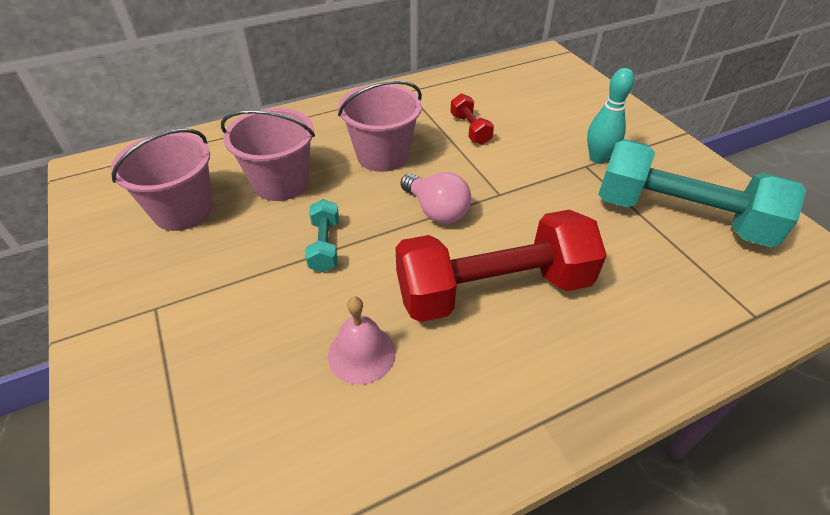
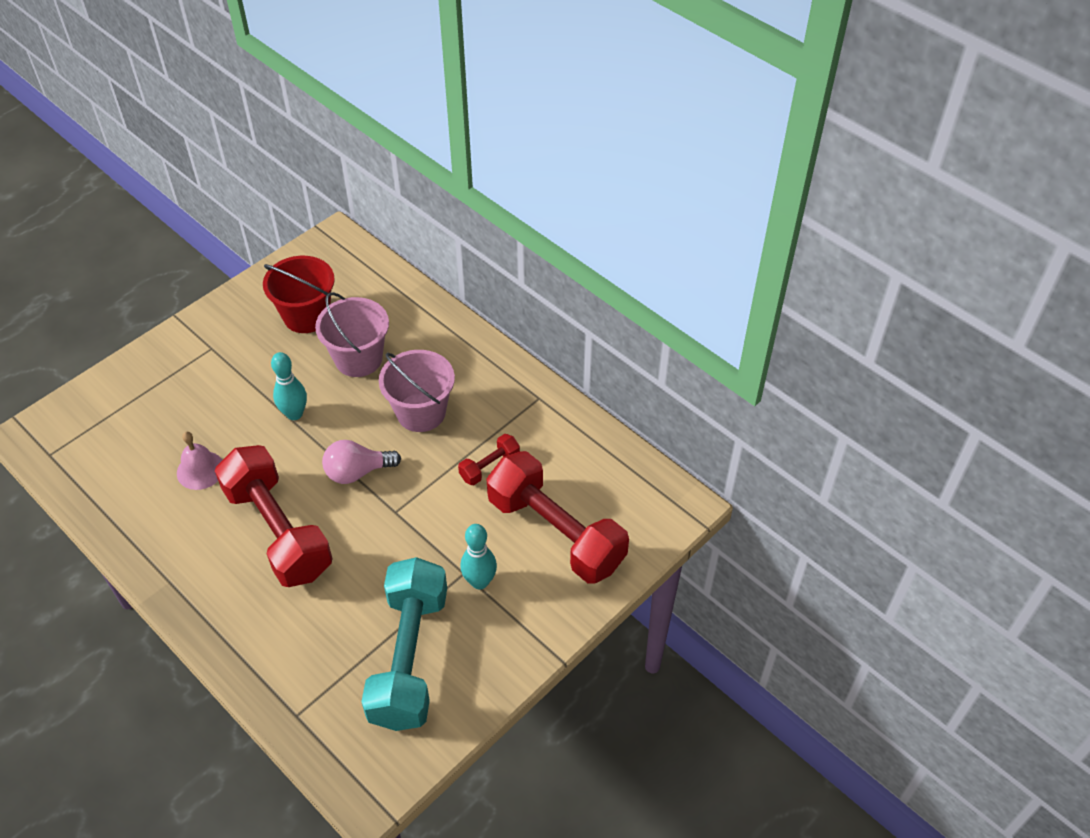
camera: 70 degrees right, 5 degrees up
(183, 210) = (306, 316): pink bucket -> red bucket
(325, 245) = (294, 414): turquoise dumbbell -> turquoise bowling pin
(436, 211) = (357, 472): pink light bulb -> pink light bulb turned 45 degrees clockwise
(555, 111) = (556, 533): none -> red dumbbell

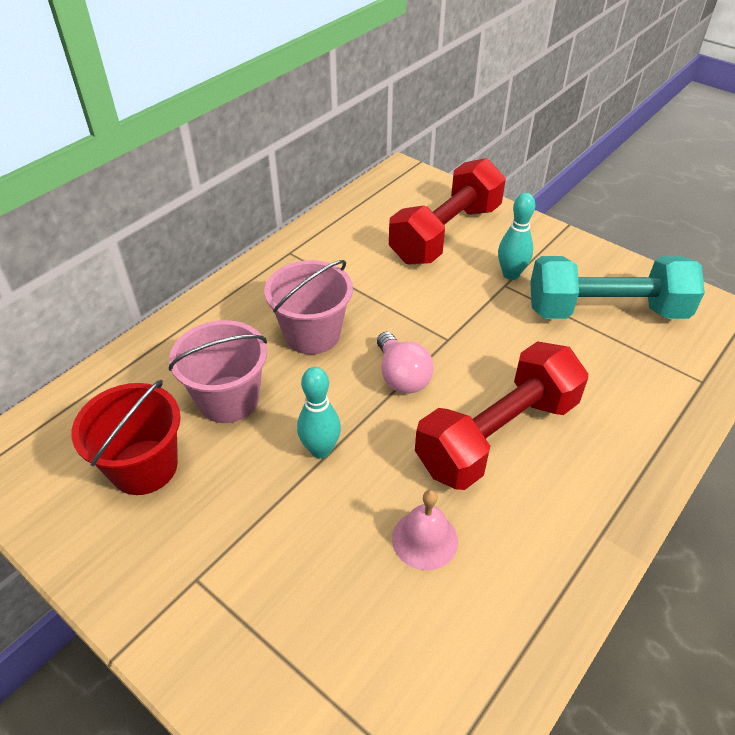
camera: 95 degrees left, 5 degrees down
(489, 466) = (379, 278): red dumbbell -> none

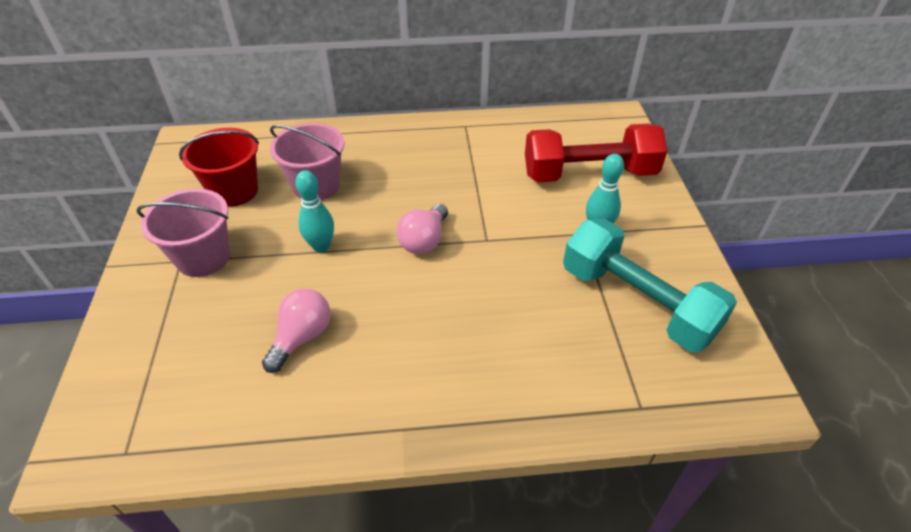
camera: 45 degrees right, 0 degrees up
(312, 334) = (409, 181): pink bucket -> pink bucket (203, 257)
(425, 539) = (302, 337): pink bell -> pink light bulb
(497, 435) = (430, 318): red dumbbell -> none

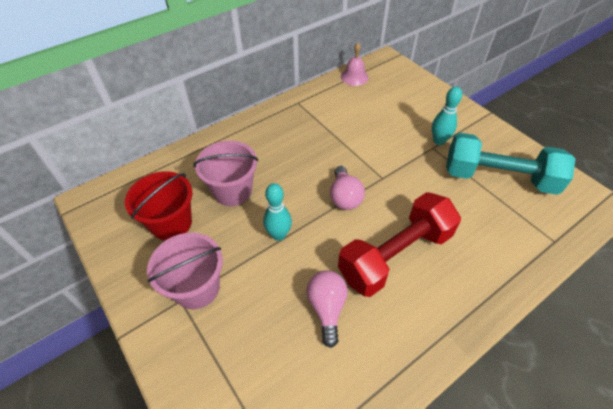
camera: 30 degrees left, 5 degrees up
(559, 122) = (354, 77): none -> pink bell
(589, 174) = (403, 106): red dumbbell -> red dumbbell (395, 255)

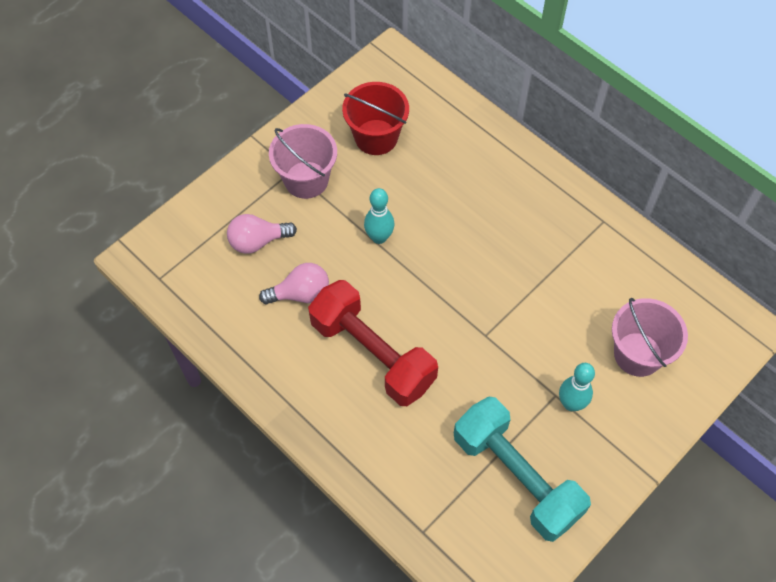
camera: 80 degrees right, 10 degrees up
(232, 191) = (431, 181): pink bucket -> pink bucket (638, 354)
(344, 197) = (445, 296): pink light bulb -> pink light bulb (258, 241)
(354, 77) = (685, 286): pink bell -> none
(498, 178) = (516, 477): turquoise dumbbell -> turquoise dumbbell turned 45 degrees counterclockwise

